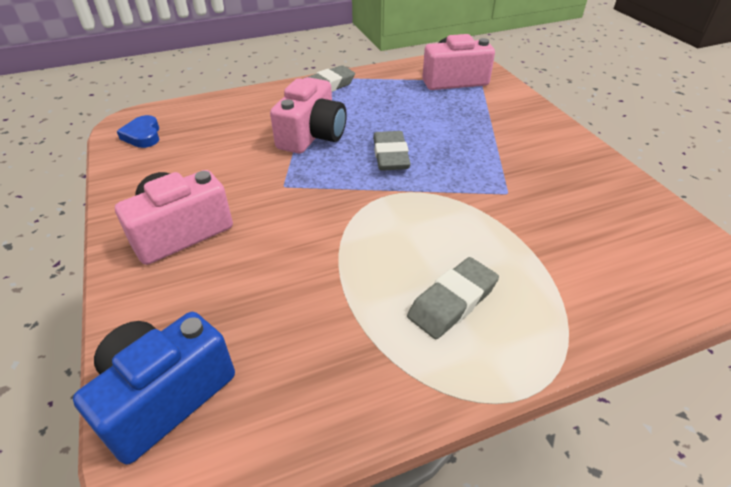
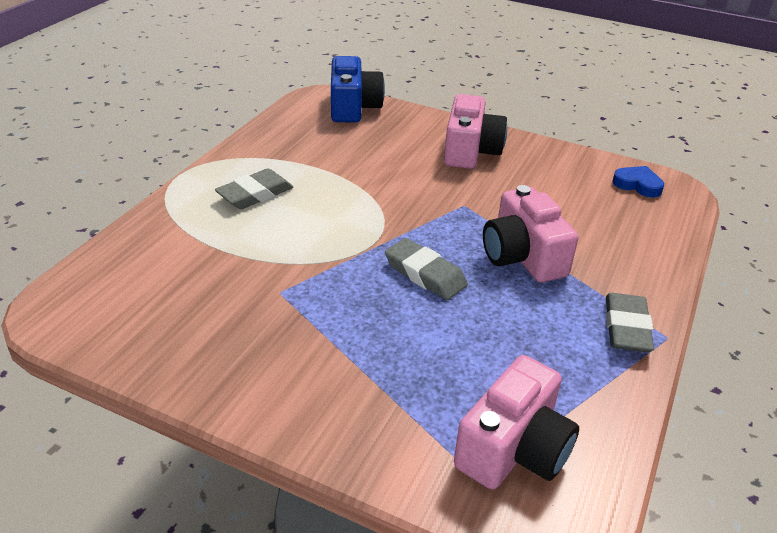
camera: 135 degrees right, 5 degrees down
(452, 301) = (255, 194): grey eraser -> grey eraser turned 45 degrees clockwise

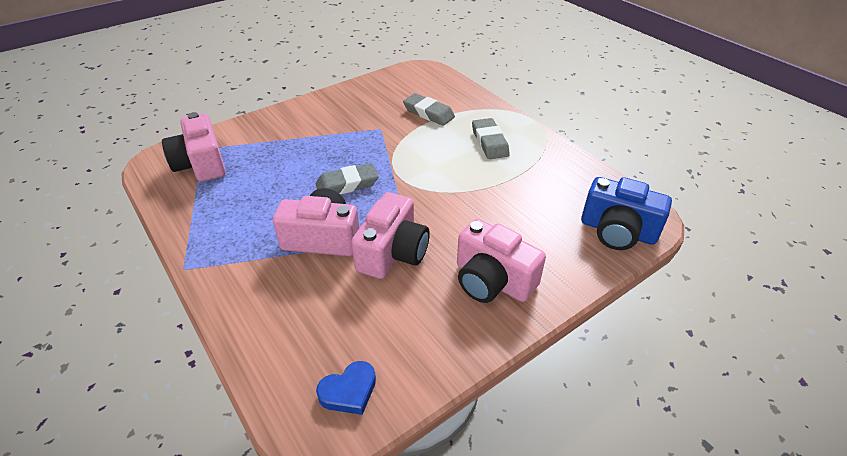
camera: 120 degrees right, 5 degrees up
(494, 207) = (393, 253): none -> pink camera
(626, 328) = (212, 252): grey eraser -> grey eraser (428, 113)

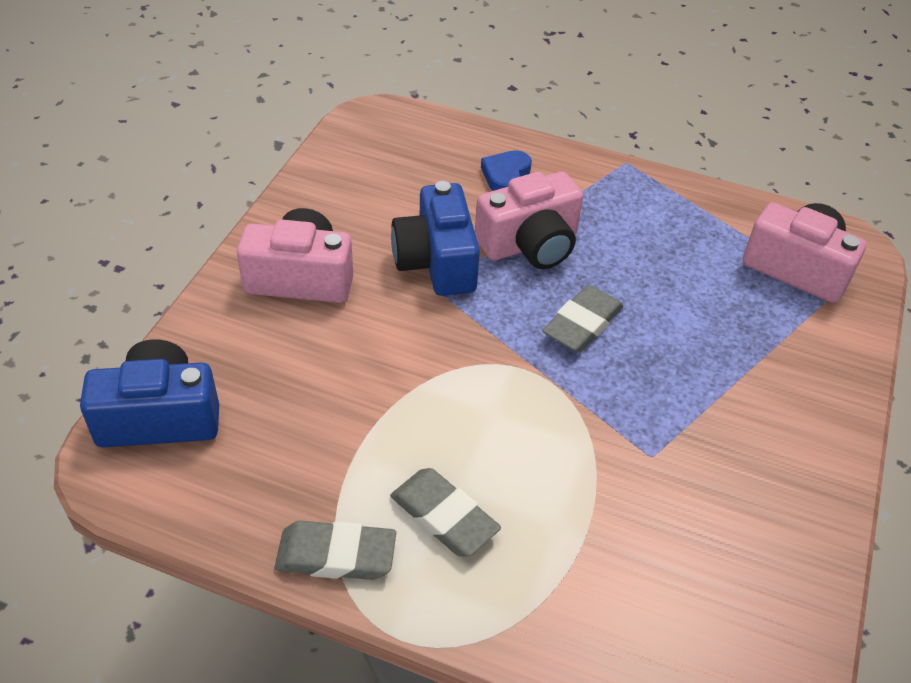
camera: 145 degrees right, 5 degrees up
(349, 391) = (371, 142): blue heart -> blue heart (506, 175)
(393, 253) = (436, 261): pink camera -> blue camera
(428, 113) = (611, 543): grey eraser -> grey eraser (336, 555)

